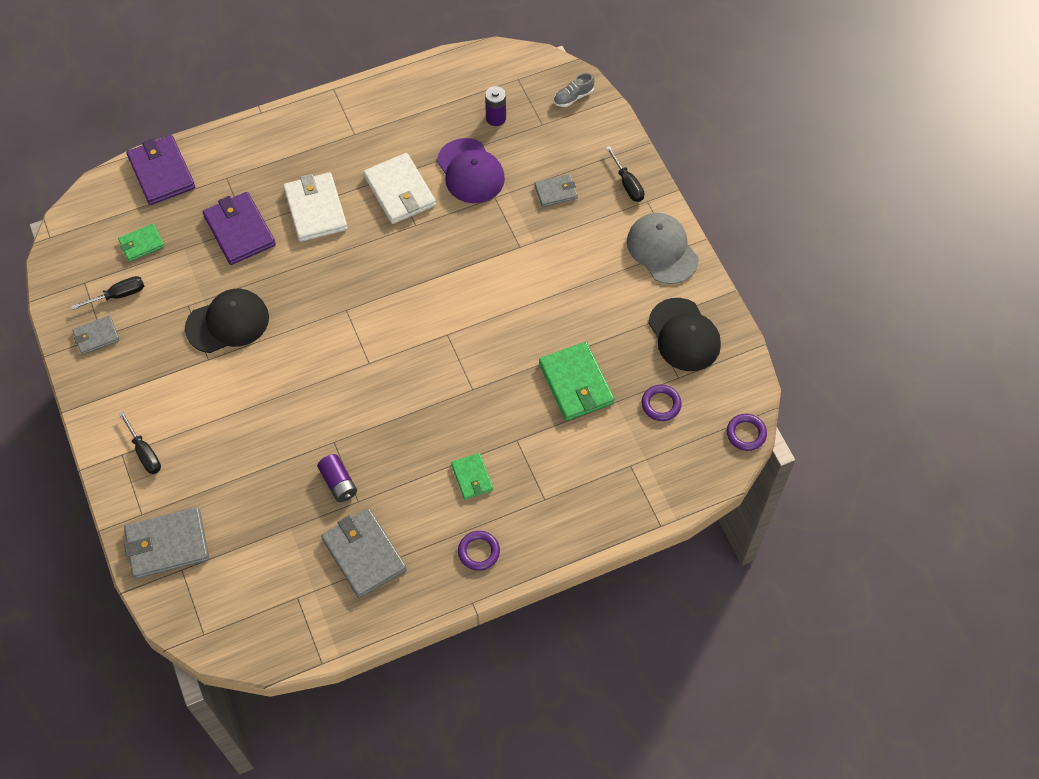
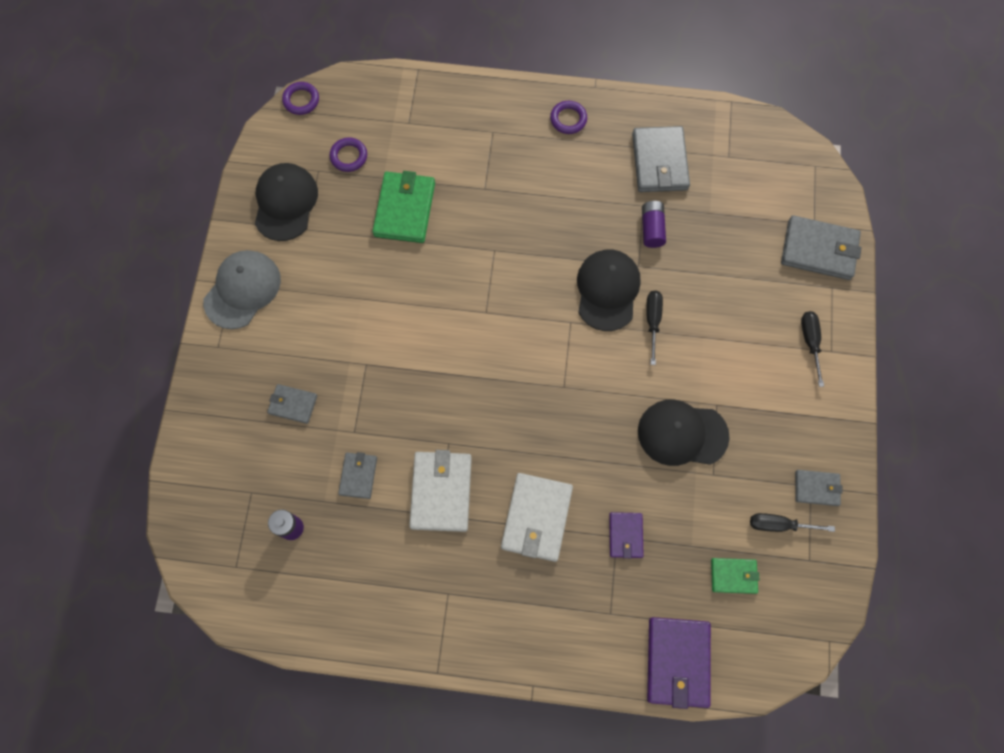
camera: 150 degrees left, 10 degrees up
(239, 230) = (625, 535): purple wallet -> purple wallet, size x0.56
(350, 406) = (607, 290): none -> black cap
(470, 171) = (358, 476): purple cap -> grey wallet
(472, 477) = (539, 177): green wallet -> none
(573, 97) = (197, 508): grey shoe -> none
(627, 184) = (221, 375): black screwdriver -> black screwdriver (652, 321)
(662, 250) = (242, 290): grey cap -> grey cap turned 150 degrees counterclockwise

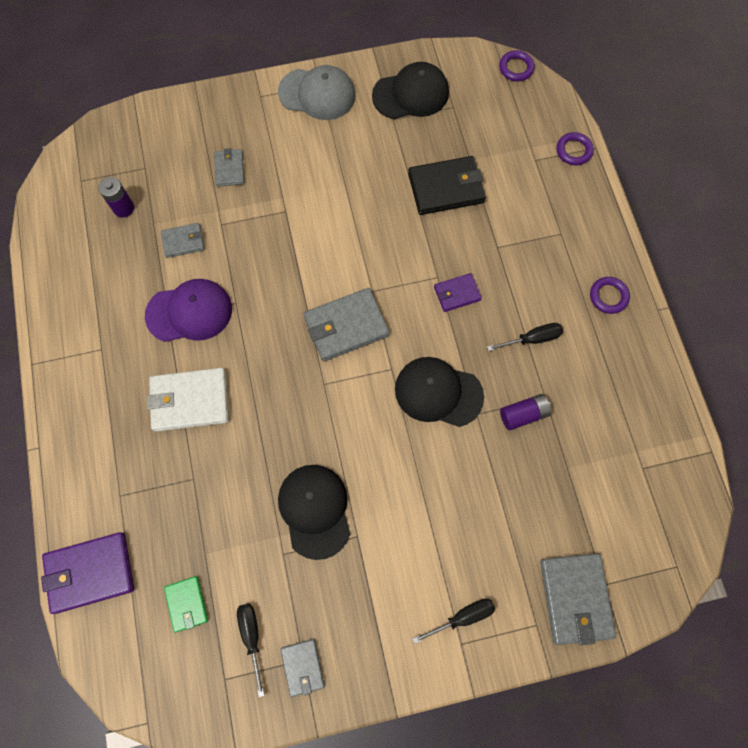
camera: 70 degrees right, 0 degrees up
(349, 156) = (478, 125): purple ring -> purple ring (573, 151)
(404, 209) = (446, 188): green wallet -> black wallet
(441, 492) = (189, 312): white wallet -> purple cap
(607, 290) = (438, 392): black cap -> black cap turned 150 degrees counterclockwise
(625, 535) = (197, 487): purple wallet -> purple wallet (457, 294)
(652, 321) = (422, 446): black screwdriver -> black screwdriver (532, 339)
(659, 162) = (602, 399): grey wallet -> grey wallet (346, 326)

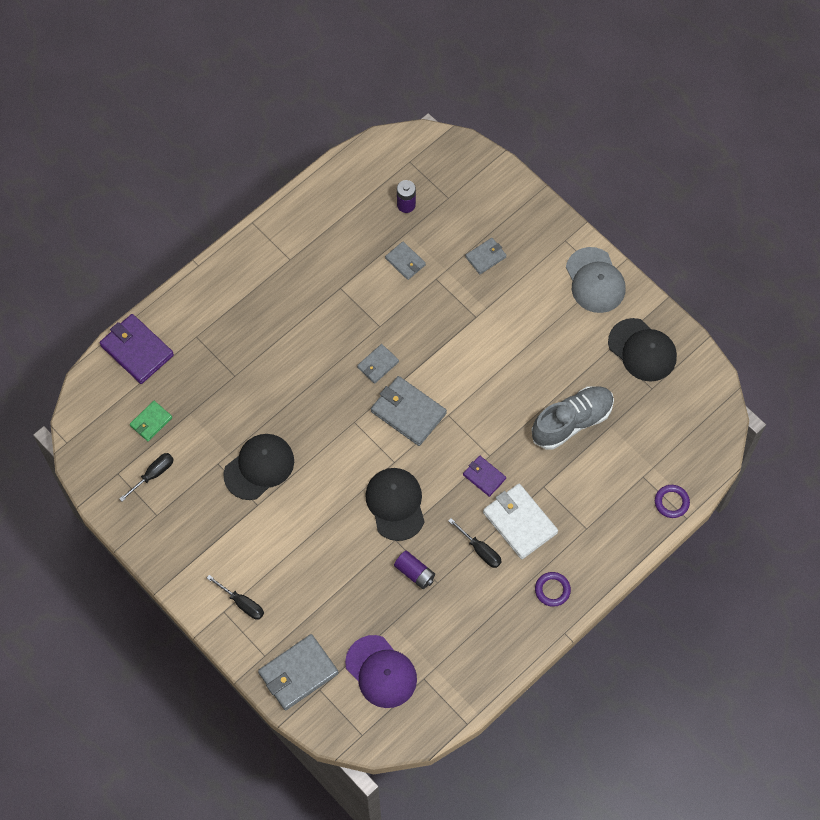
camera: 60 degrees right, 5 degrees down
(189, 312) = (353, 300): purple cap -> purple cap (381, 672)
(190, 401) = (287, 340): white wallet -> white wallet (519, 522)
(303, 667) = (152, 517): grey wallet -> grey wallet (378, 365)
(446, 188) = (572, 422): black wallet -> grey shoe
(516, 68) = (724, 418): purple ring -> none

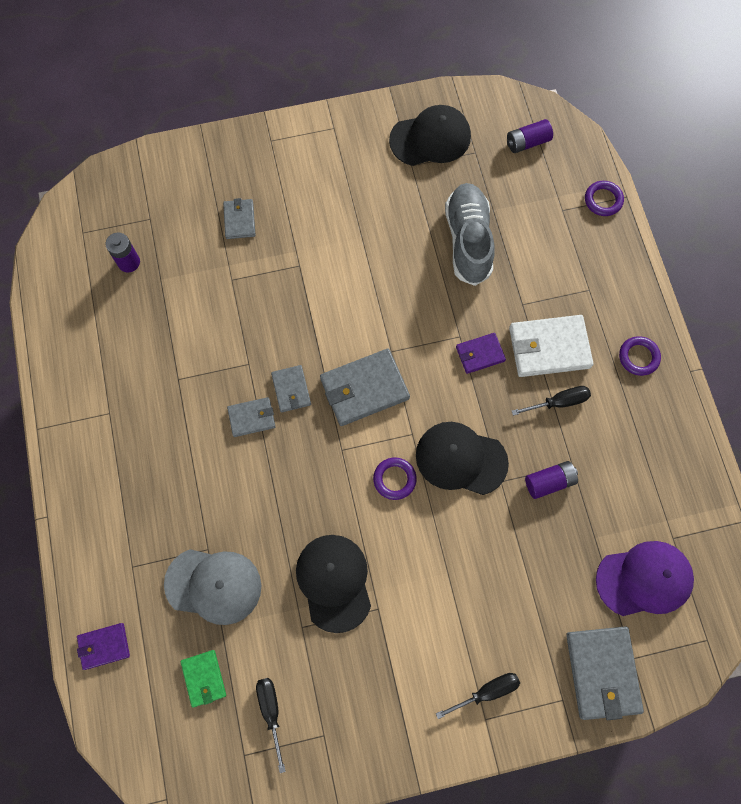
camera: 60 degrees left, 5 degrees up
(137, 350) = (104, 646): purple wallet -> purple wallet, size x0.56
(354, 468) = (394, 479): none -> purple ring
(405, 261) = (192, 298): grey wallet -> grey wallet (252, 418)
(595, 280) = (331, 138): grey cap -> grey cap (213, 585)
(686, 422) = (527, 142): none -> purple battery

